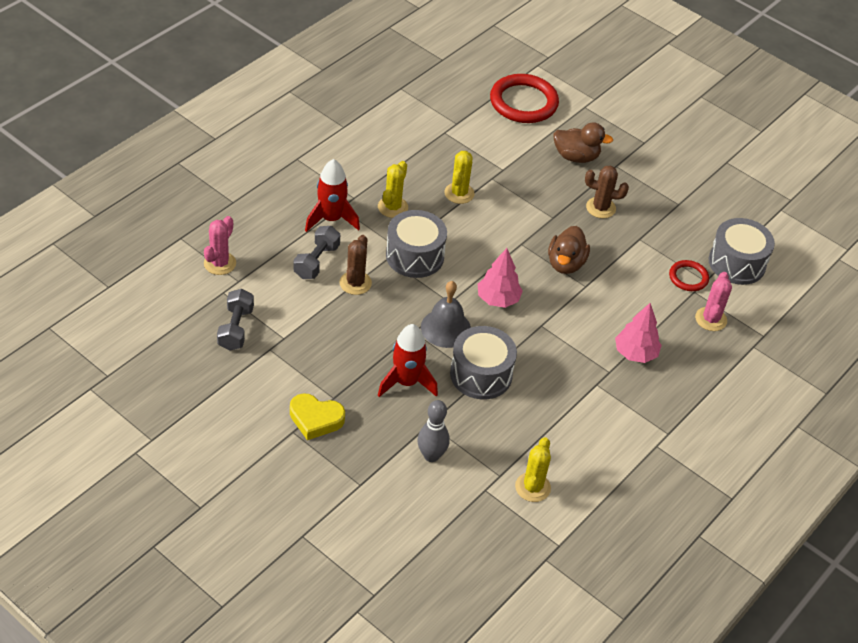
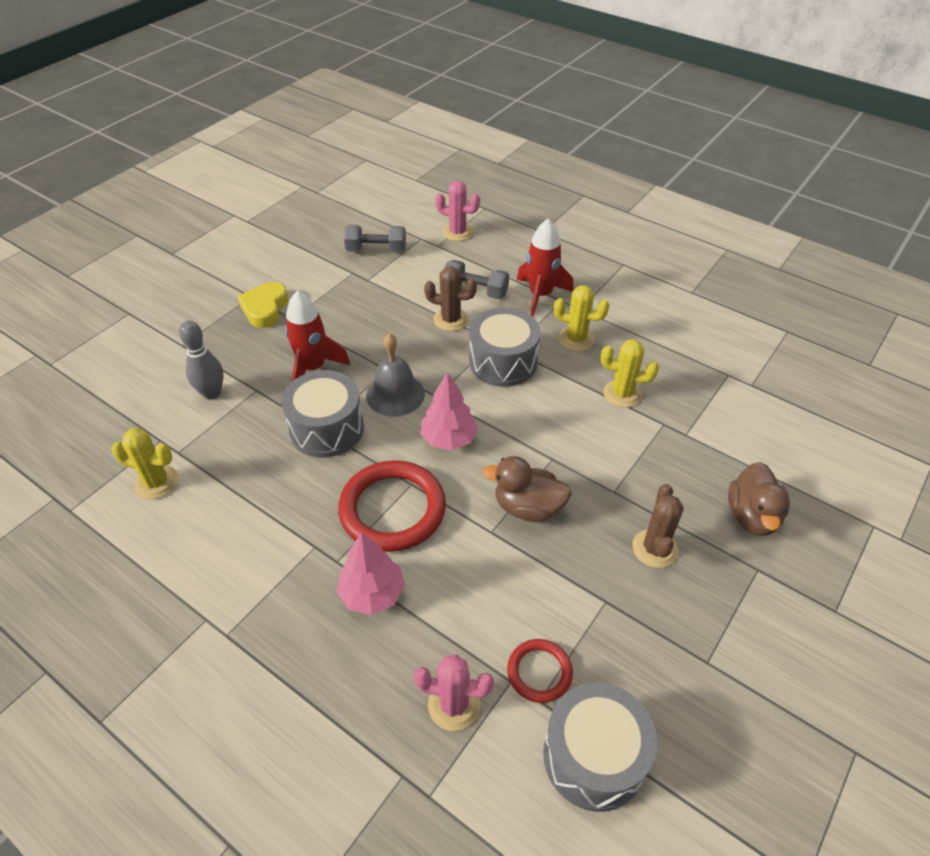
camera: 90 degrees right, 0 degrees up
(523, 102) = (836, 451): red ring -> red ring (392, 509)

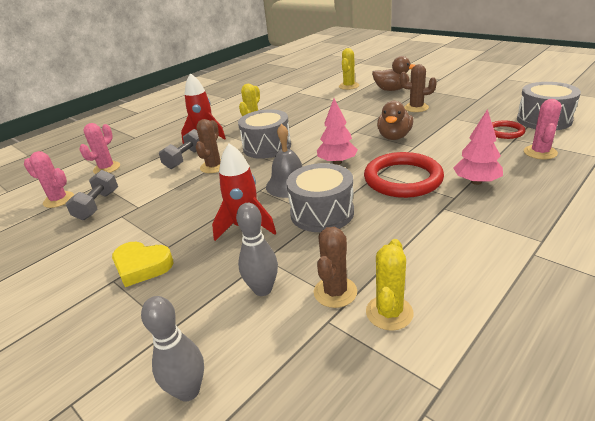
camera: 80 degrees left, 15 degrees down
(119, 367) = (188, 391): none -> grey bowling pin
(194, 444) = (335, 292): none -> brown cactus
(392, 220) = (58, 200): none -> pink cactus
(622, 394) = (305, 114): yellow cactus -> yellow cactus (349, 86)

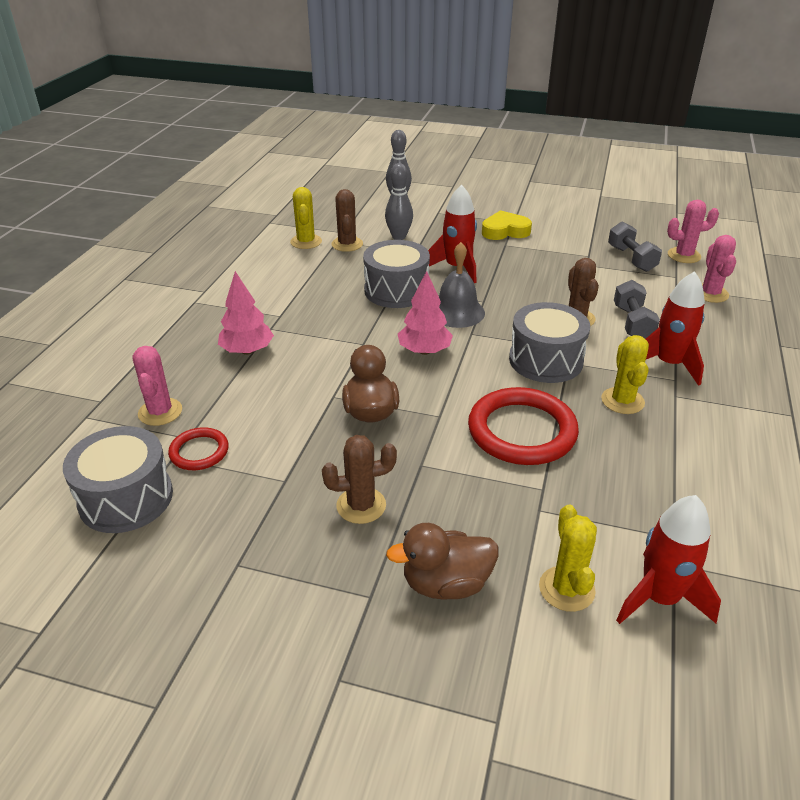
camera: 150 degrees right, 5 degrees up
(320, 83) = (659, 598): none -> red rocket
(403, 179) = (331, 341): red ring -> red ring (522, 431)

